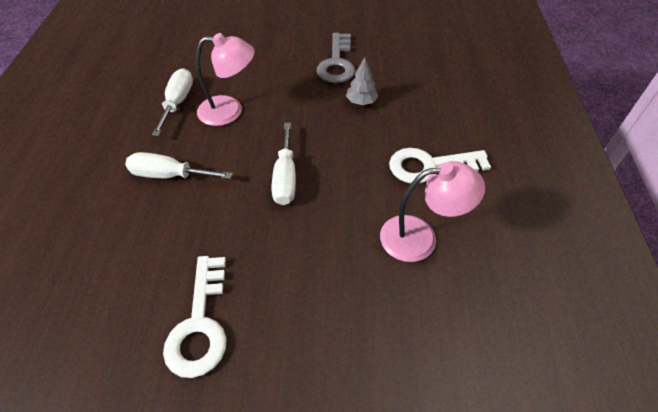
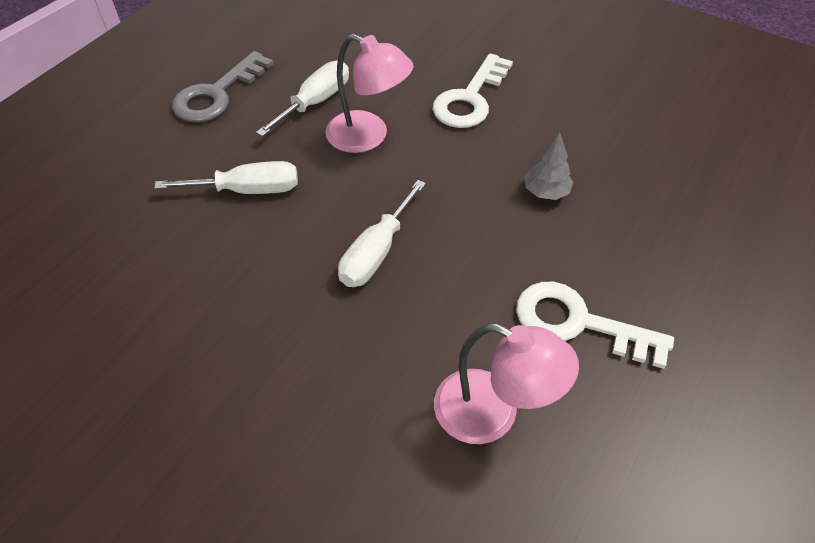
camera: 30 degrees right, 0 degrees up
(169, 175) = (248, 190): white screwdriver -> white screwdriver turned 135 degrees clockwise
(200, 324) = (167, 382): white key -> white key (470, 99)
(337, 63) = (550, 124): grey key -> grey key (217, 94)

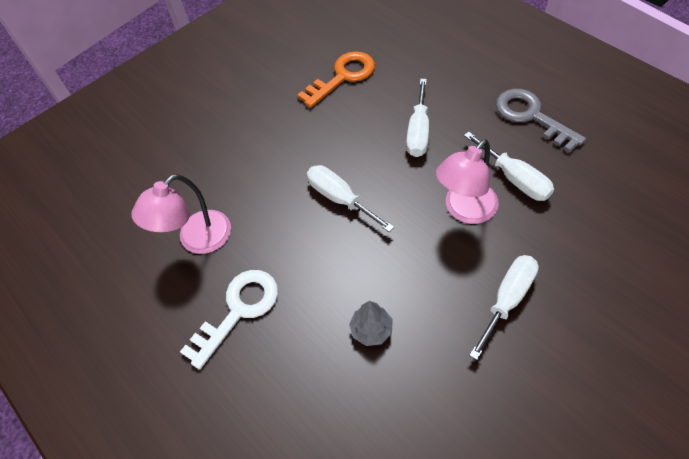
camera: 110 degrees right, 5 degrees up
(128, 296) = (343, 77): none -> orange key
(470, 99) = (507, 299): white key -> white screwdriver

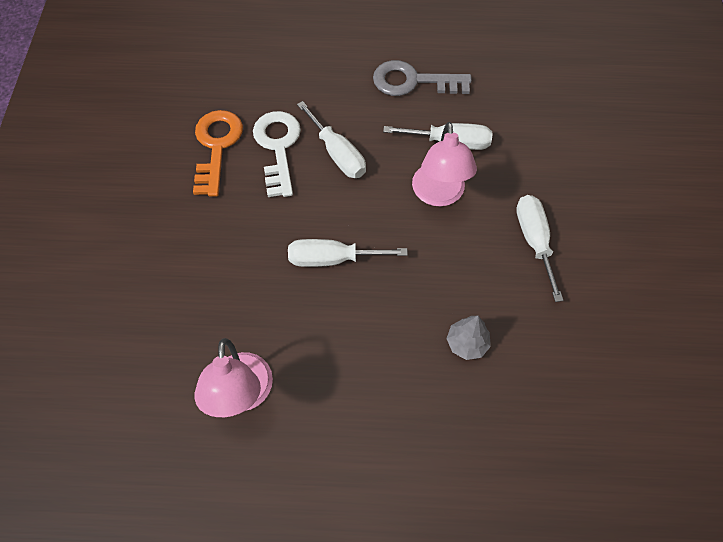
camera: 50 degrees left, 5 degrees up
(238, 310) = (348, 420): white key -> white key (278, 147)

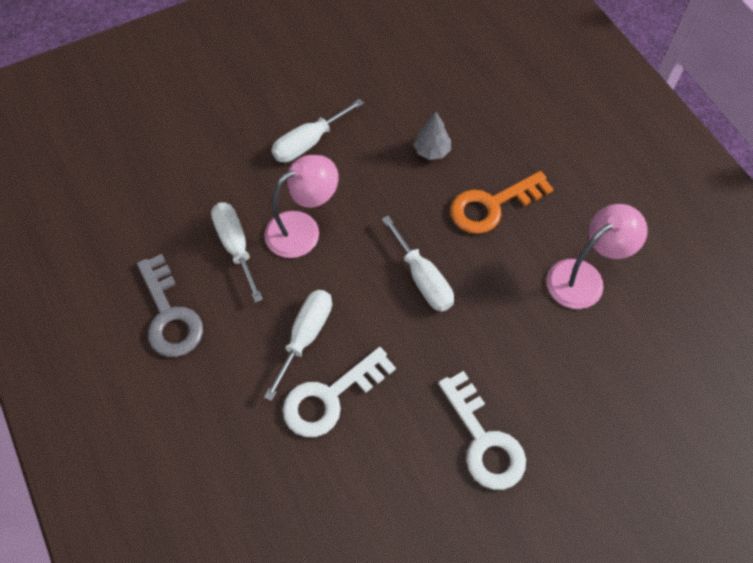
camera: 120 degrees left, 0 degrees up
(170, 226) = (484, 440): none -> white key
(216, 146) = (365, 461): orange key -> orange key (492, 206)

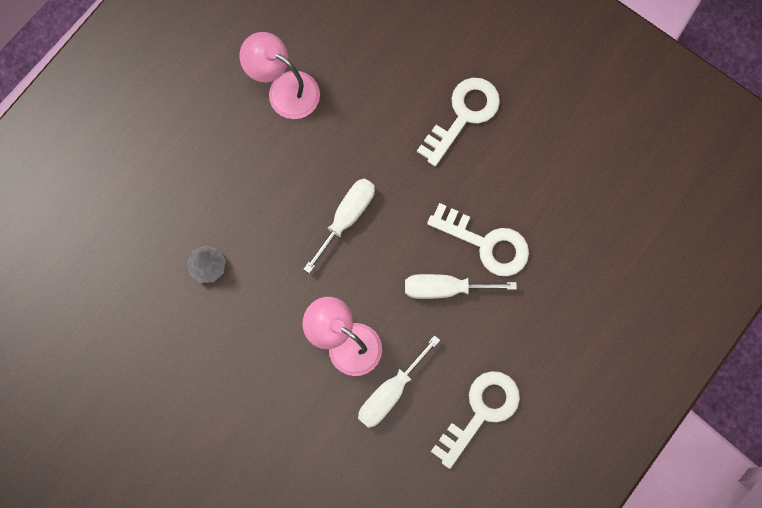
camera: 115 degrees left, 15 degrees up
(170, 315) = (481, 412): grey key -> white key
(308, 143) = (249, 385): white screwdriver -> none
(492, 206) = (245, 189): orange key -> none

